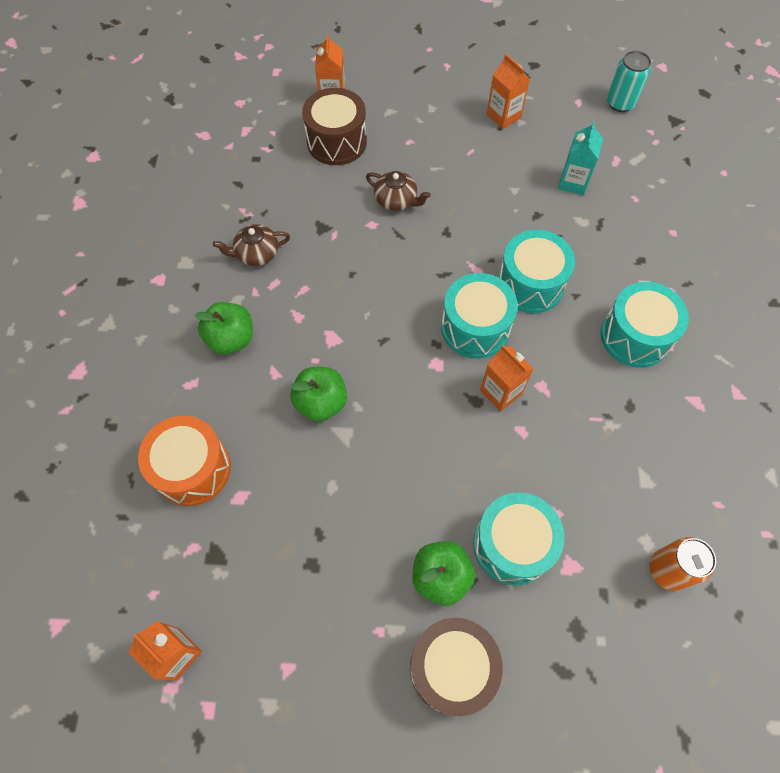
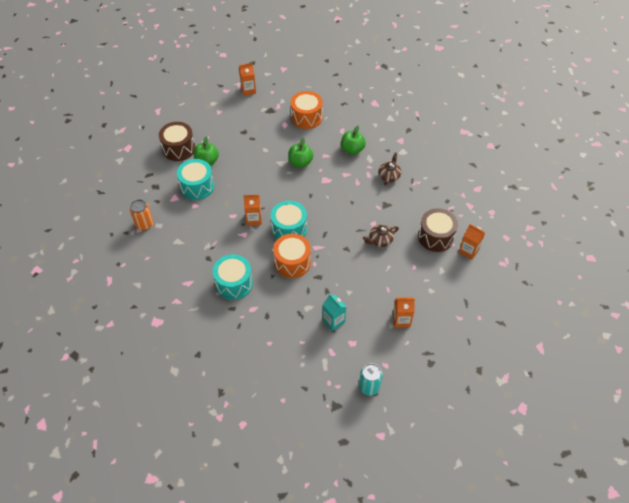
camera: 125 degrees right, 10 degrees down
(530, 284) = (292, 262): turquoise drum -> orange drum

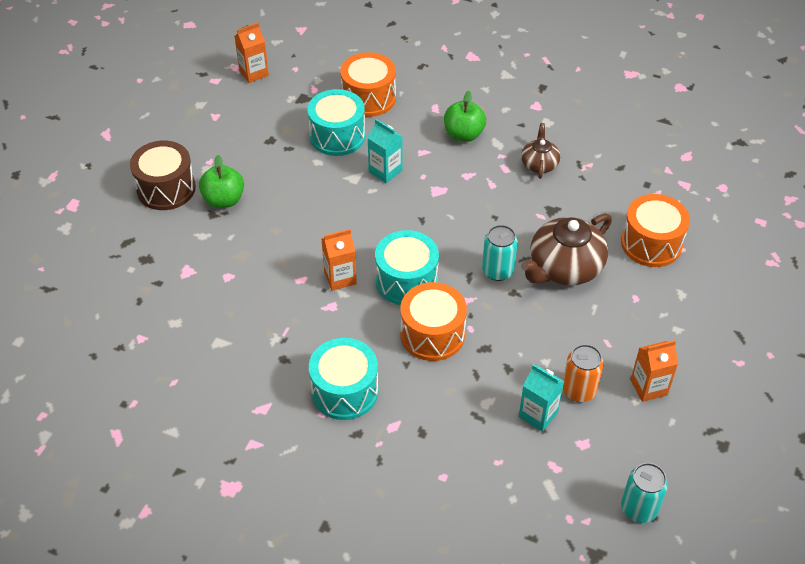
camera: 15 degrees left, 5 degrees down
(144, 224) = (149, 326): orange can -> orange can (579, 390)
(197, 186) = (221, 244): turquoise drum -> turquoise drum (337, 136)
(300, 162) = (385, 171): green apple -> turquoise carton
(342, 234) = (497, 271): none -> turquoise can
(380, 240) = (564, 268): brown teapot -> brown teapot, size x1.81
(435, 237) = (651, 244): brown drum -> orange drum
(468, 251) = (711, 255): orange carton -> none

